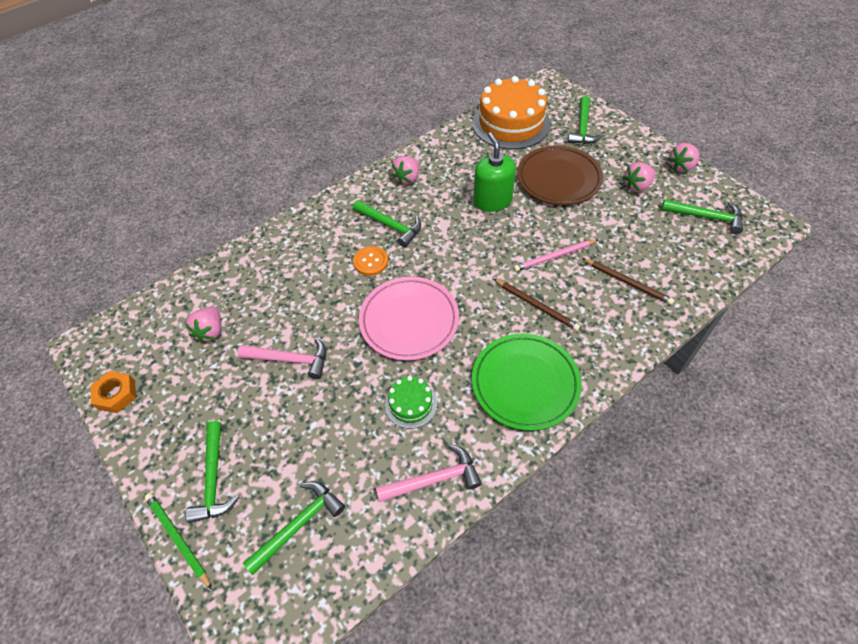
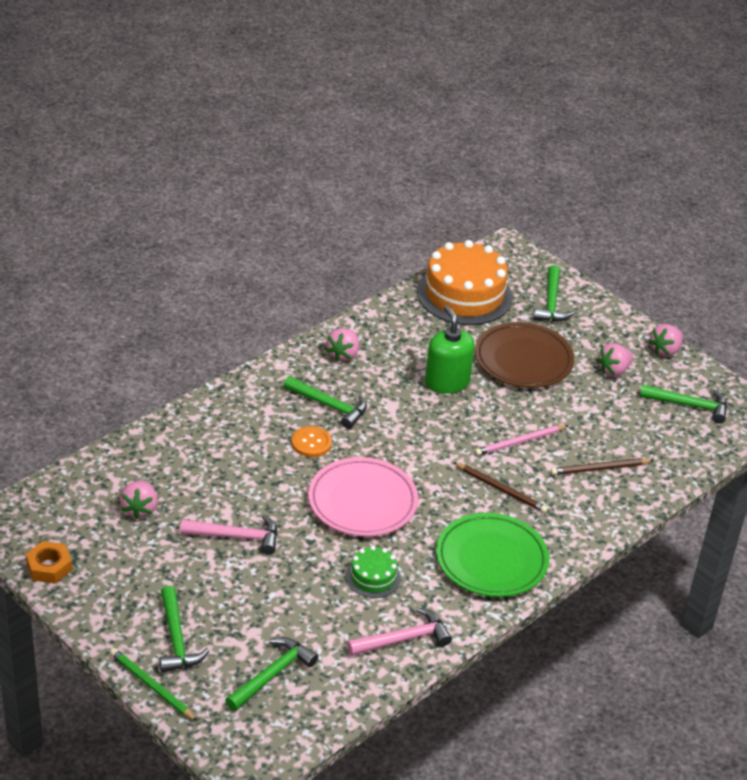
camera: 10 degrees left, 15 degrees down
(627, 282) = (599, 469): brown pencil -> brown pencil turned 135 degrees clockwise

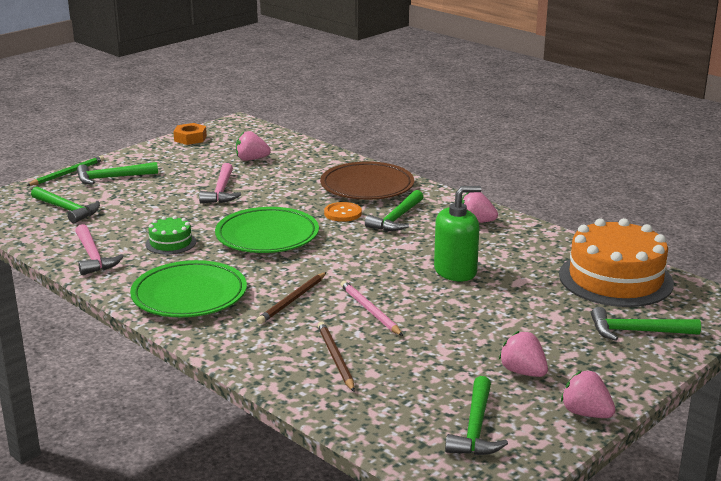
camera: 90 degrees right, 15 degrees down
(362, 502) = (267, 236): pink plate -> green plate
(523, 360) = (513, 313): brown plate -> brown plate (367, 186)

